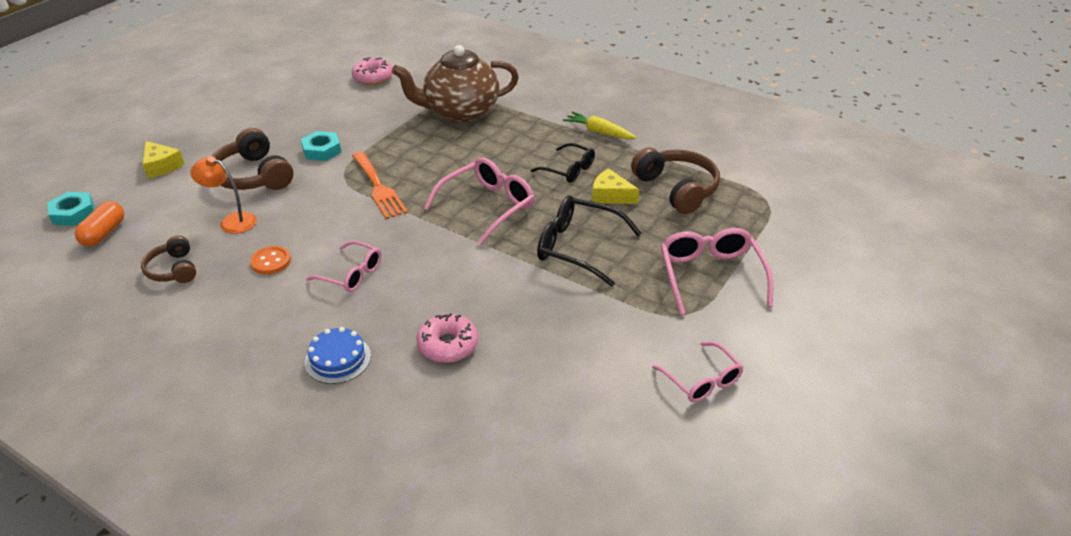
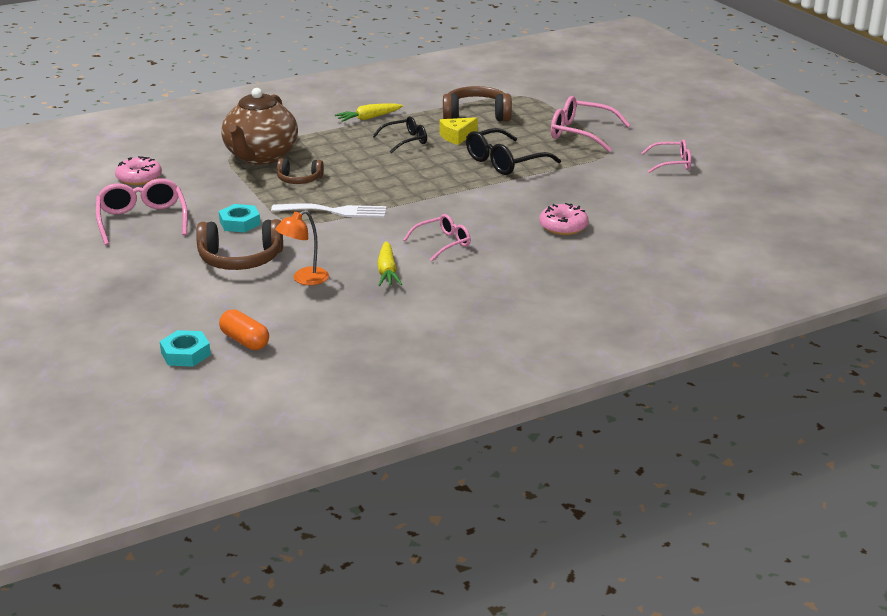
camera: 60 degrees left, 10 degrees down
(161, 166) = (157, 300): yellow cheese -> none
(173, 269) = (347, 314): brown headphones -> brown headphones (299, 179)
(271, 261) = (387, 271): orange button -> yellow carrot
(338, 359) = (539, 266): blue cake -> none
(379, 188) = (335, 211): orange fork -> white fork
(487, 206) = (416, 178): pink glasses -> pink glasses (142, 220)

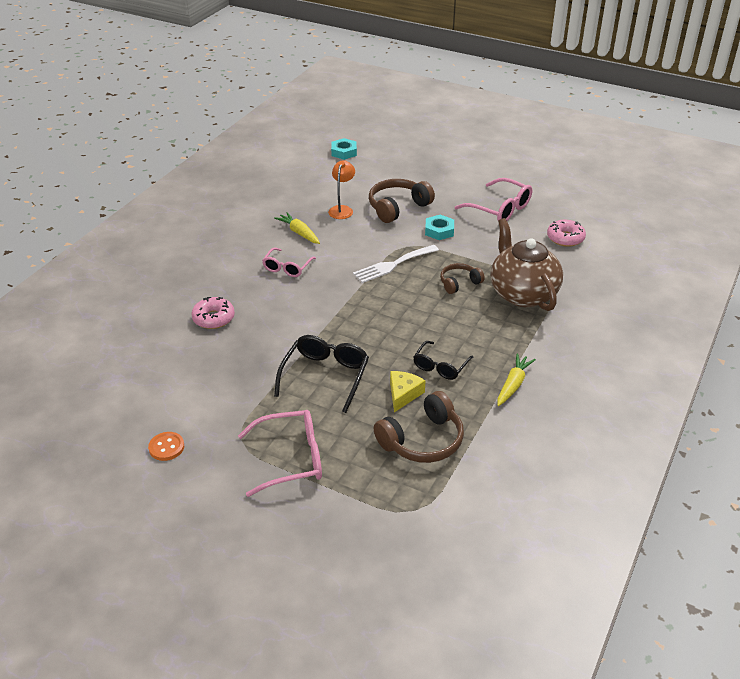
camera: 145 degrees right, 10 degrees up
(245, 341) = (324, 167): orange capsule -> none
(672, 163) = (166, 447): pink glasses -> orange button

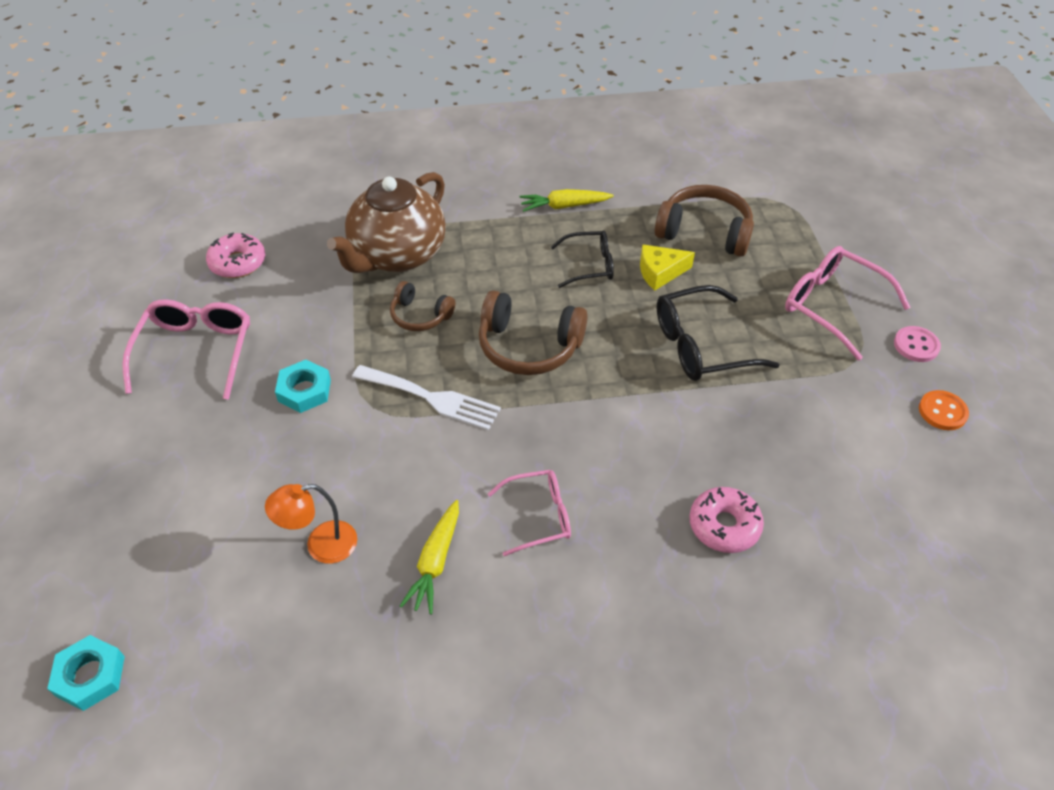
camera: 125 degrees left, 10 degrees up
(218, 476) = (916, 345): none -> pink button
(398, 207) = (266, 473): brown headphones -> brown headphones (529, 346)

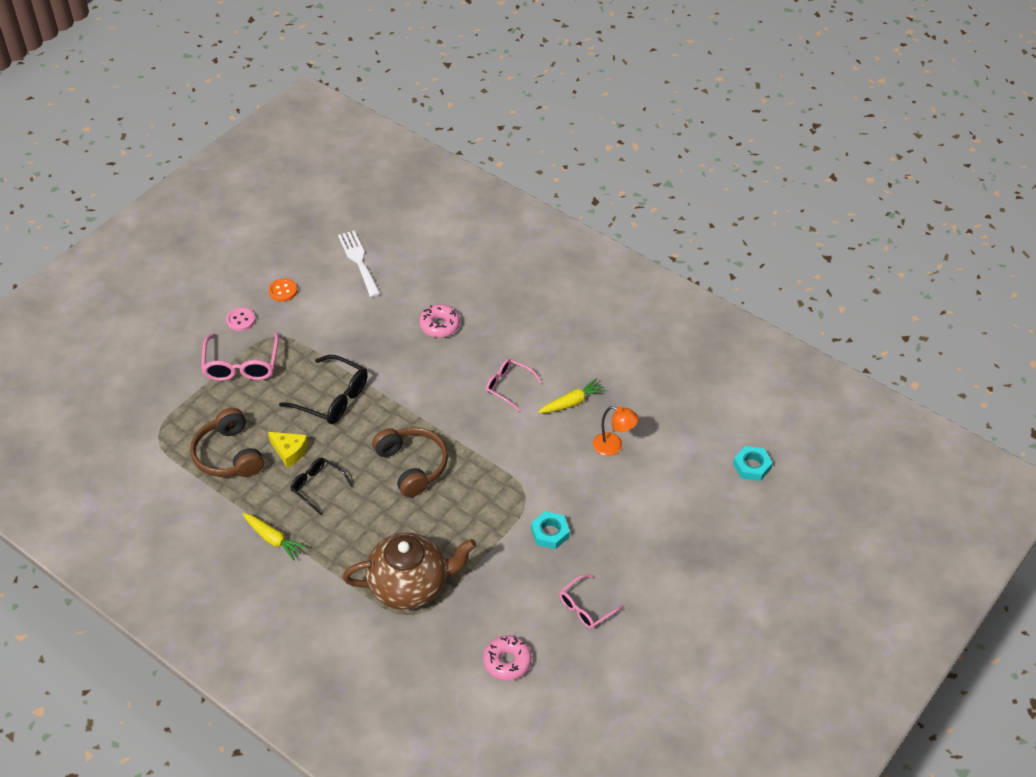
camera: 135 degrees left, 0 degrees up
(196, 352) = (586, 607): pink glasses -> pink glasses, size x0.64
(420, 315) = (444, 531): brown headphones -> none
(432, 398) = (492, 477): white fork -> white fork (358, 261)

